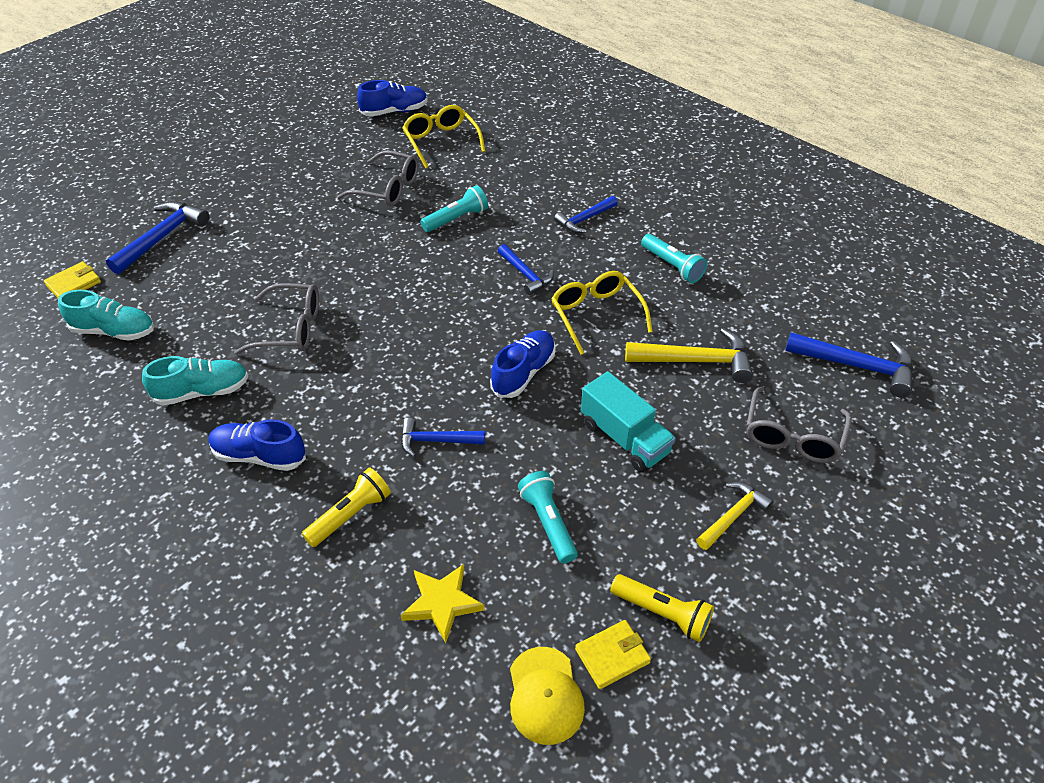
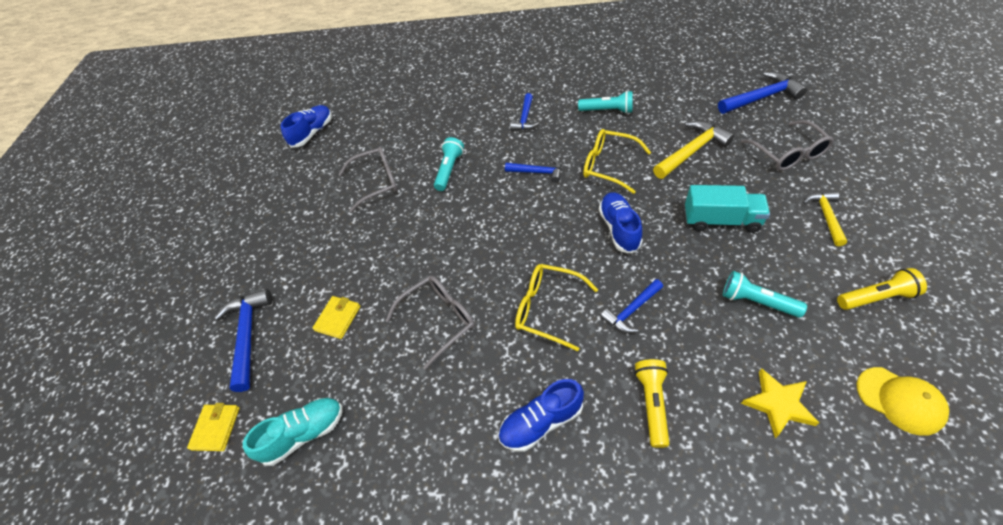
camera: 35 degrees left, 5 degrees up
(202, 392) = (438, 416): turquoise shoe -> none
(441, 141) = (372, 131): yellow glasses -> yellow glasses (547, 308)
(612, 656) = (892, 344): yellow wallet -> yellow wallet (338, 318)

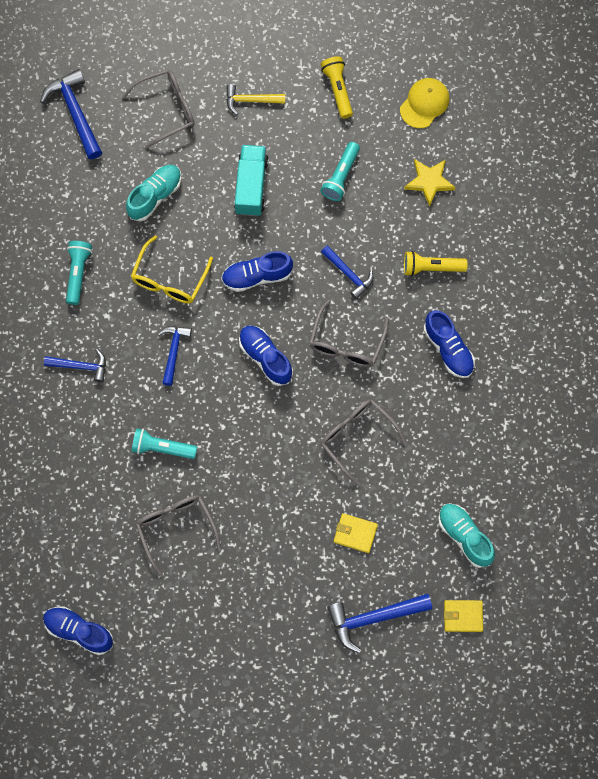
camera: 100 degrees left, 20 degrees up
(531, 238) = (265, 358): none -> blue shoe
(547, 308) = (346, 343): yellow glasses -> grey glasses
(692, 151) = (155, 196): yellow hammer -> turquoise shoe

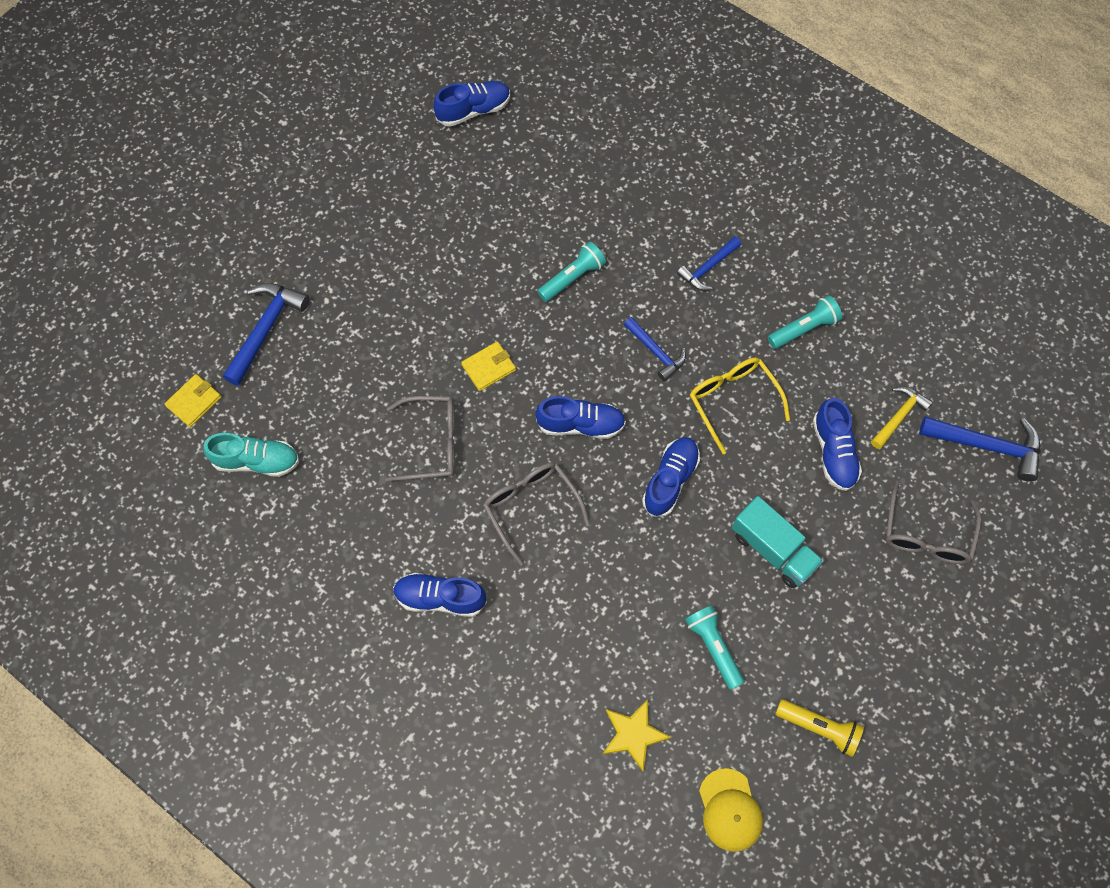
camera: 130 degrees right, 5 degrees down
(78, 273) = (804, 328): turquoise flashlight -> turquoise flashlight turned 75 degrees counterclockwise
(155, 196) = (833, 452): turquoise shoe -> blue shoe
(175, 529) = (491, 237): grey glasses -> none
(251, 100) = (875, 626): yellow hammer -> yellow hammer (899, 416)
(348, 274) = (600, 567): blue hammer -> none
(355, 533) = (349, 372): yellow wallet -> yellow wallet (488, 367)
(431, 267) = (537, 654): yellow flashlight -> none

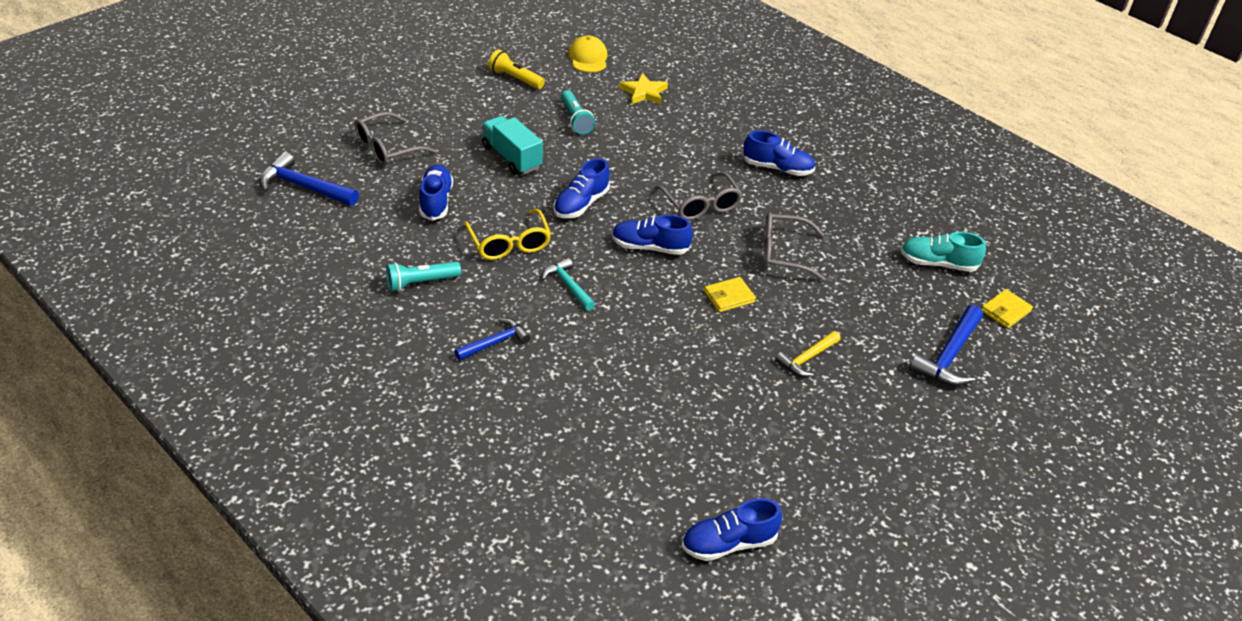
camera: 175 degrees left, 25 degrees down
(572, 278) = (636, 354): turquoise flashlight -> none
(656, 352) = (568, 286): blue hammer -> turquoise hammer
(899, 416) = (367, 214): yellow hammer -> yellow hammer (807, 358)
(926, 535) = (387, 148): grey glasses -> grey glasses turned 150 degrees counterclockwise

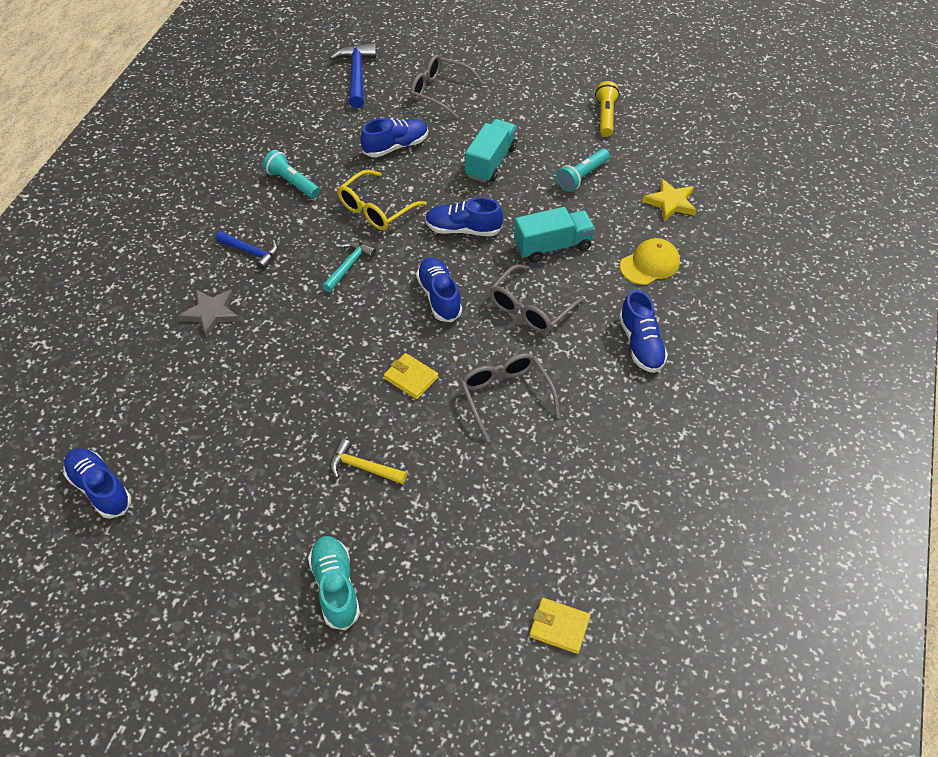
camera: 65 degrees right, 10 degrees up
(556, 396) = (211, 313): none -> grey star
(588, 58) = (687, 145): yellow cap -> yellow cap (650, 264)
(642, 166) = (552, 246): none -> turquoise truck
(937, 263) = (594, 536): turquoise shoe -> turquoise shoe (335, 587)
(949, 356) = (445, 590): blue hammer -> none

